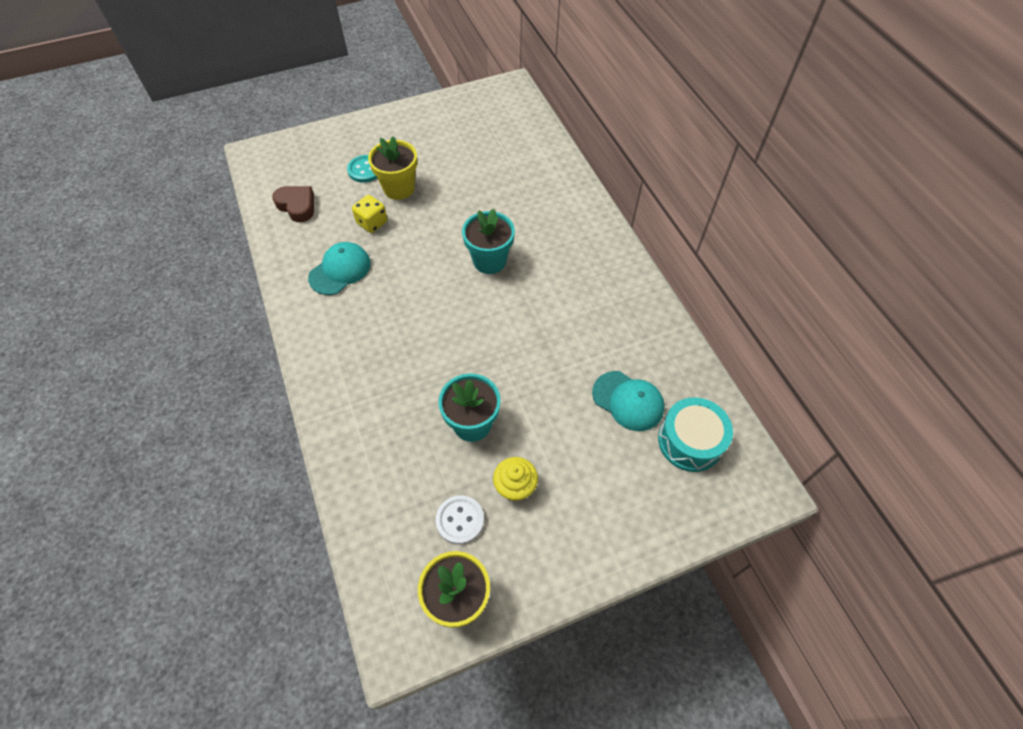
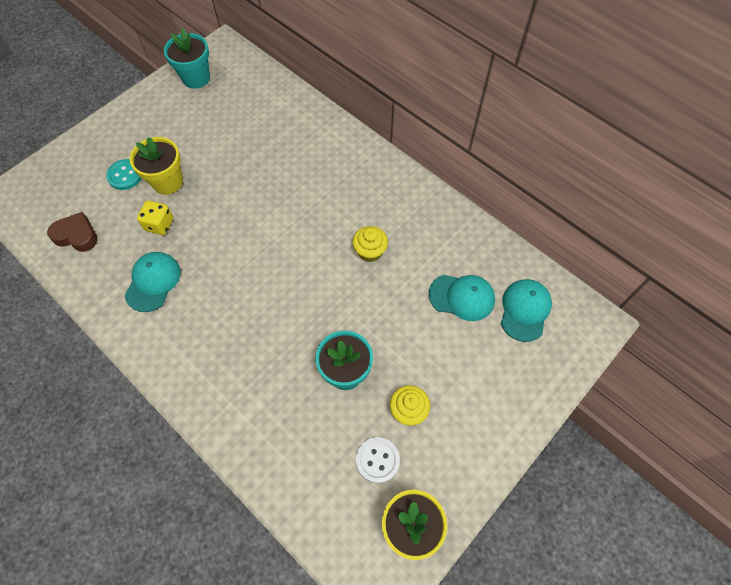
camera: 25 degrees left, 5 degrees up
(489, 261) = (286, 220): turquoise flower pot -> turquoise flower pot (196, 78)
(555, 320) = (370, 251): none -> yellow cupcake
(690, 441) = (525, 310): turquoise drum -> turquoise cap

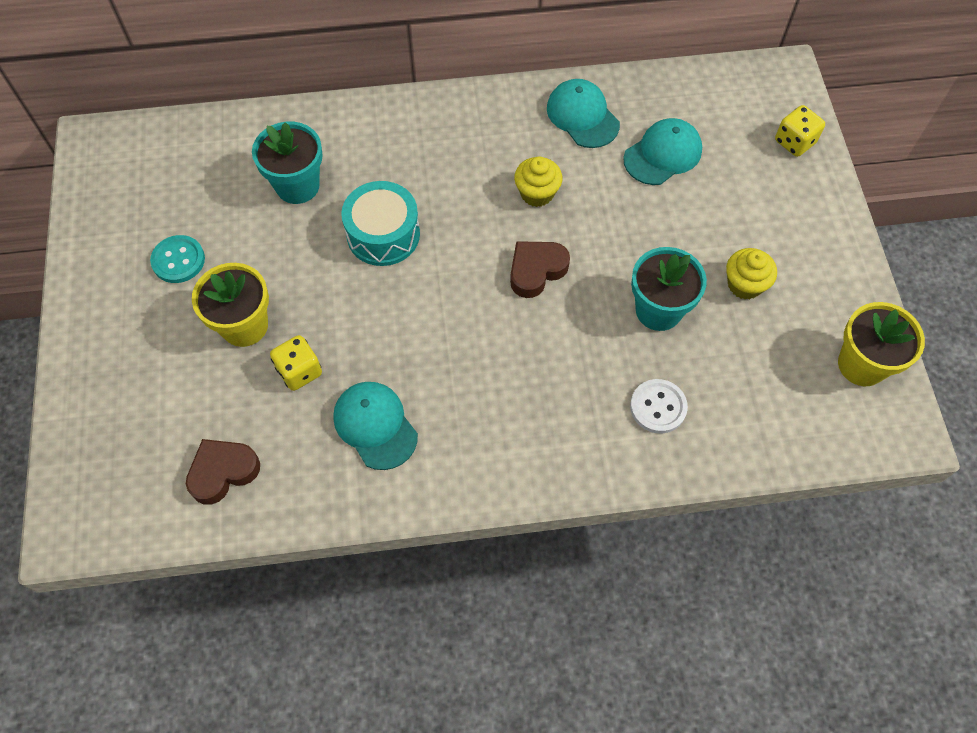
camera: 50 degrees left, 0 degrees up
(125, 175) = (185, 365): turquoise button -> turquoise button (178, 260)
(196, 78) = (114, 200): turquoise flower pot -> turquoise flower pot (297, 186)
(275, 199) = (383, 234): none -> turquoise drum
(316, 288) = (536, 270): none -> brown heart
(377, 460) = (775, 346): white button -> white button (658, 407)
(525, 310) = (722, 116): turquoise cap -> turquoise cap (582, 116)
(548, 366) = (794, 142): none -> yellow dice

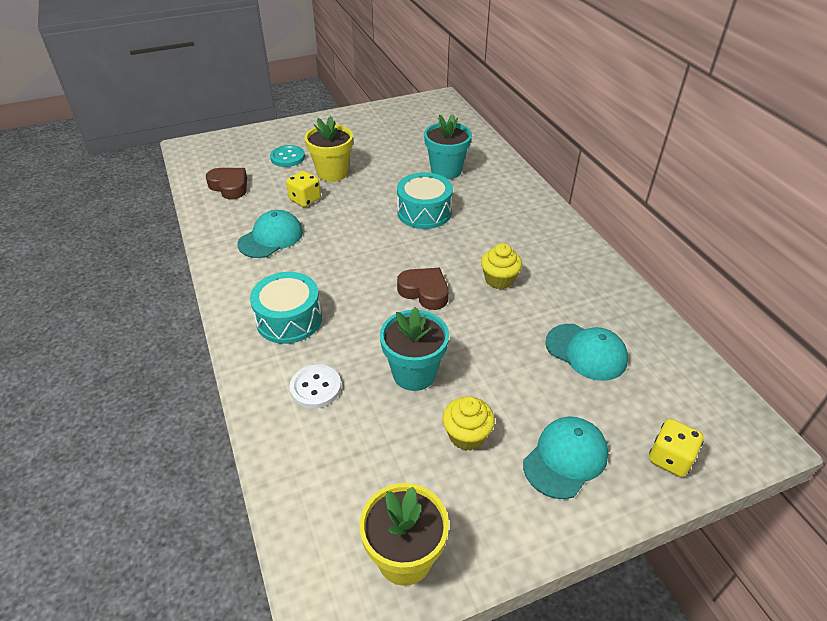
camera: 75 degrees right, 20 degrees down
(178, 260) = (370, 141): turquoise button -> turquoise button (287, 157)
(544, 421) = (289, 319): none -> turquoise drum
(582, 116) = (594, 293): turquoise cap -> turquoise cap (565, 458)

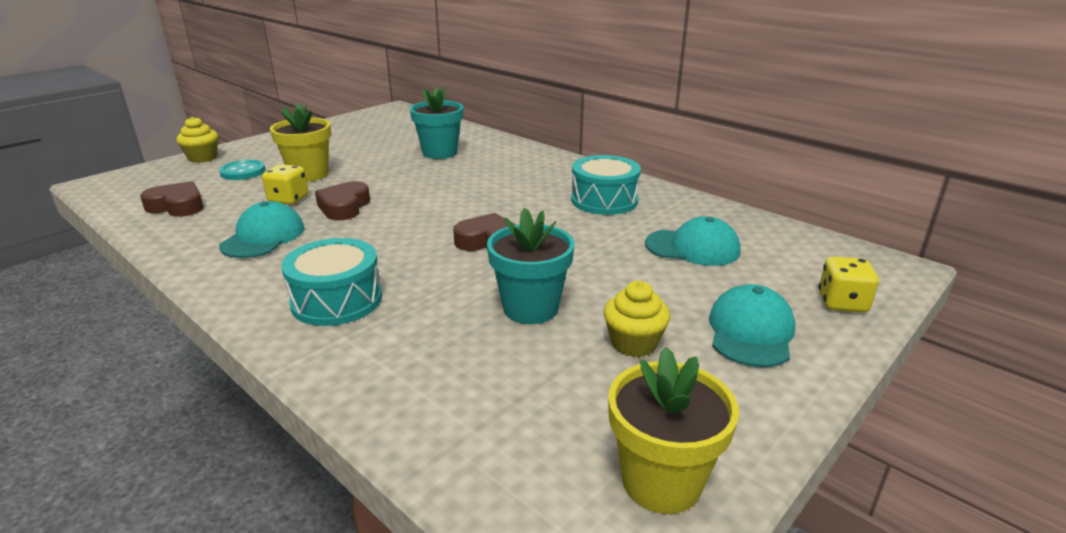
camera: 25 degrees left, 15 degrees down
(315, 387) = (417, 352): white button -> none
(340, 220) = (344, 207): none -> brown heart
(424, 212) = (439, 184): turquoise drum -> turquoise drum (604, 200)
(499, 280) = (561, 216): yellow cupcake -> yellow cupcake (202, 158)

